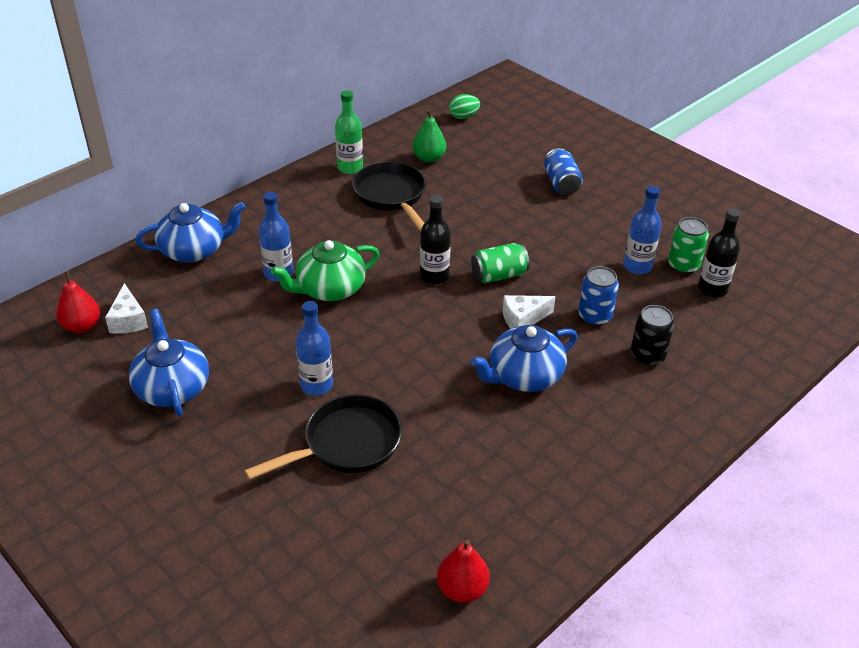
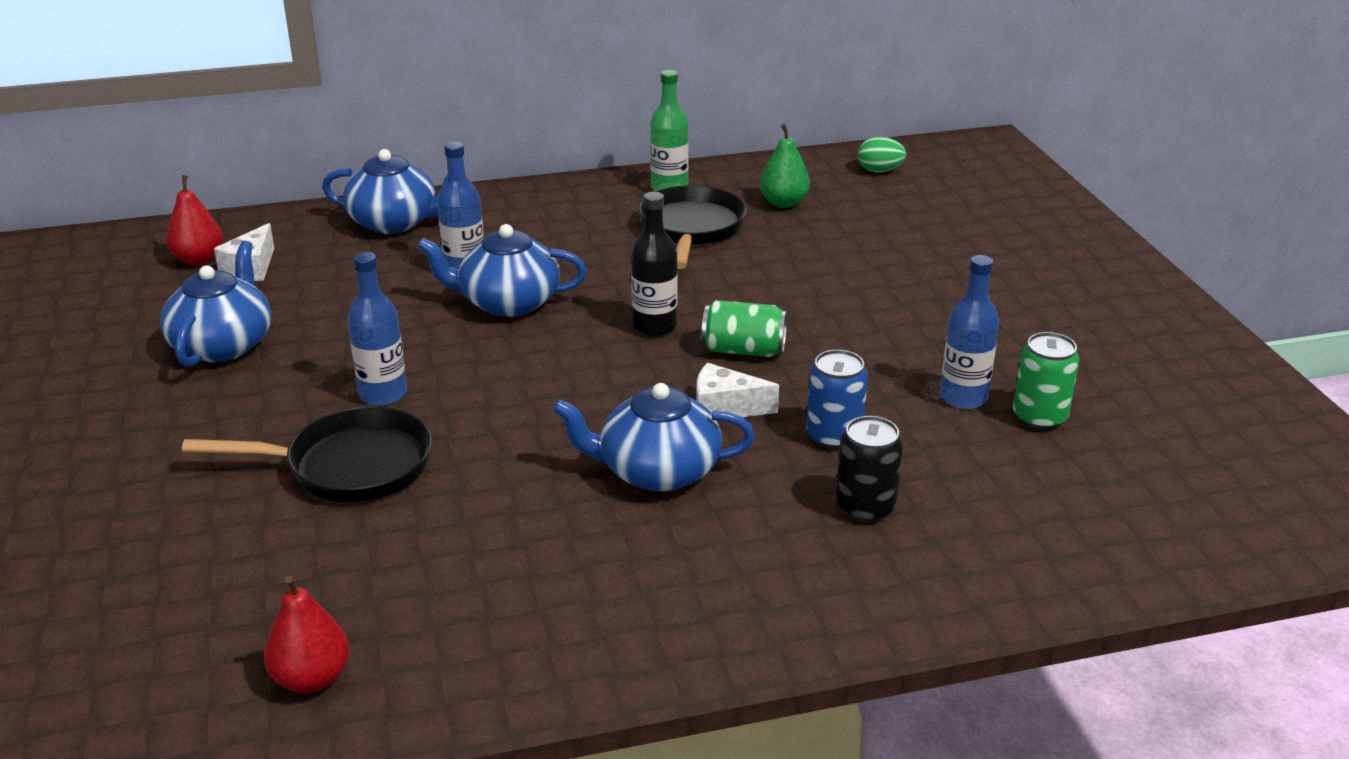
camera: 30 degrees right, 10 degrees down
(329, 289) = (508, 302): green teapot -> blue teapot
(561, 183) = (945, 274): blue can -> none
(712, 289) = (1058, 459): black bottle -> none

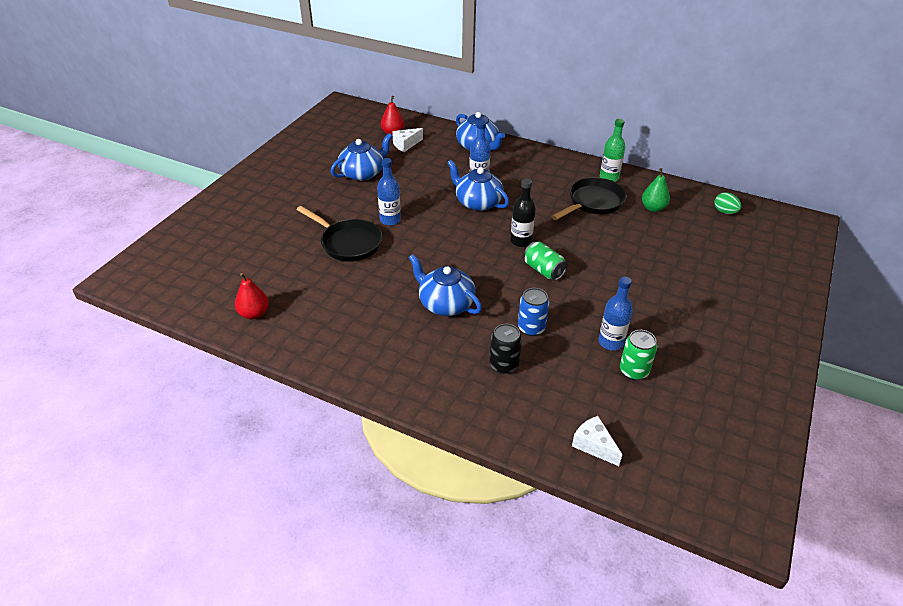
camera: 40 degrees right, 10 degrees up
(725, 408) = (503, 291): white cheese -> white cheese (594, 445)

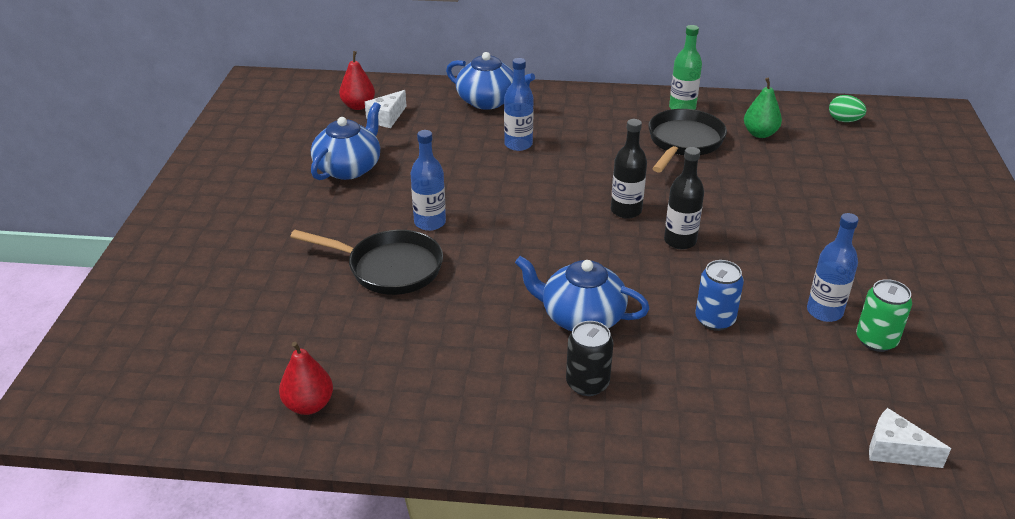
camera: 20 degrees left, 5 degrees down
(477, 202) = (536, 173): blue teapot -> none
(504, 365) = (713, 378): black can -> black can (587, 383)
(543, 270) = (680, 241): green can -> black bottle

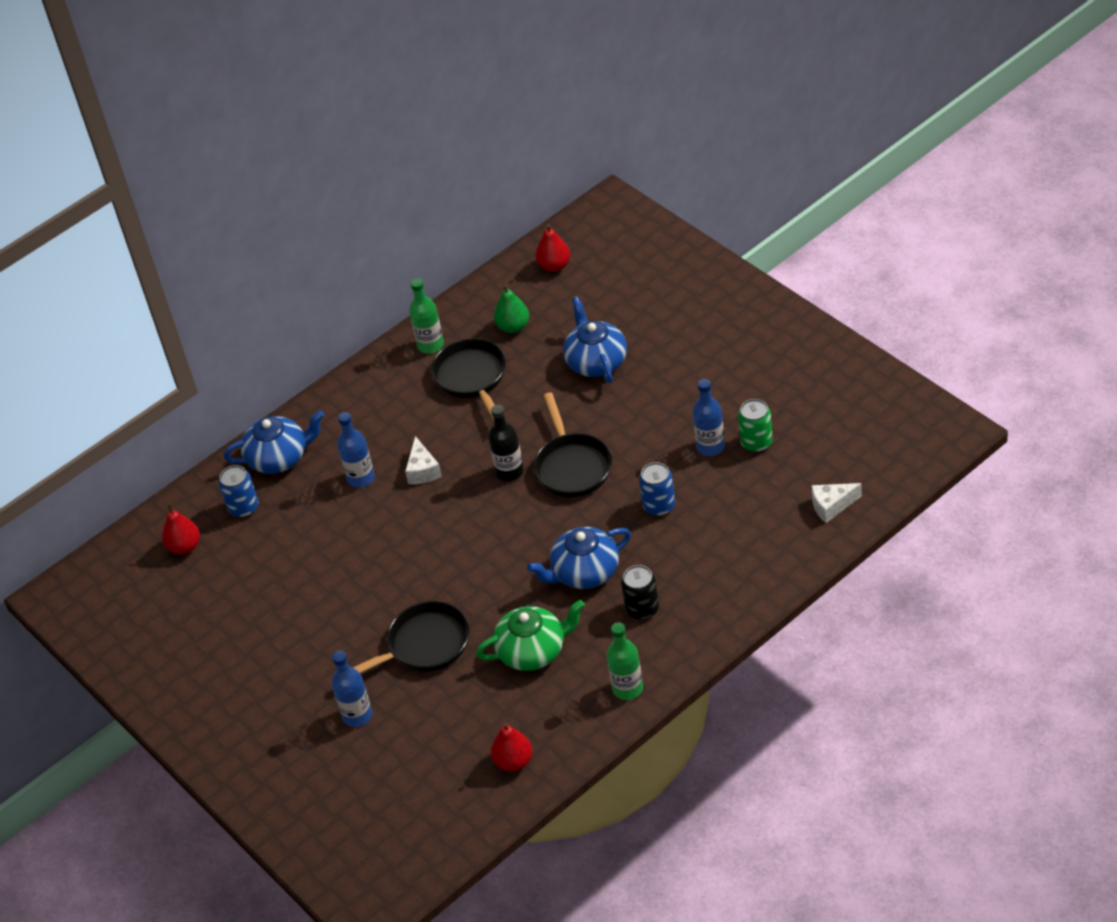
camera: 40 degrees left, 10 degrees up
(349, 168) = (271, 602): blue teapot -> blue teapot (596, 361)
(387, 118) = (225, 538): white cheese -> white cheese (423, 470)
(424, 111) = (243, 508): none -> blue can
(430, 222) = (397, 592): blue bottle -> blue bottle (357, 715)
(455, 338) = (533, 651): none -> green teapot
(480, 435) = (627, 688): none -> green bottle
(680, 241) = (572, 466): black bottle -> black pan
(844, 120) = (554, 266): green egg -> red pear

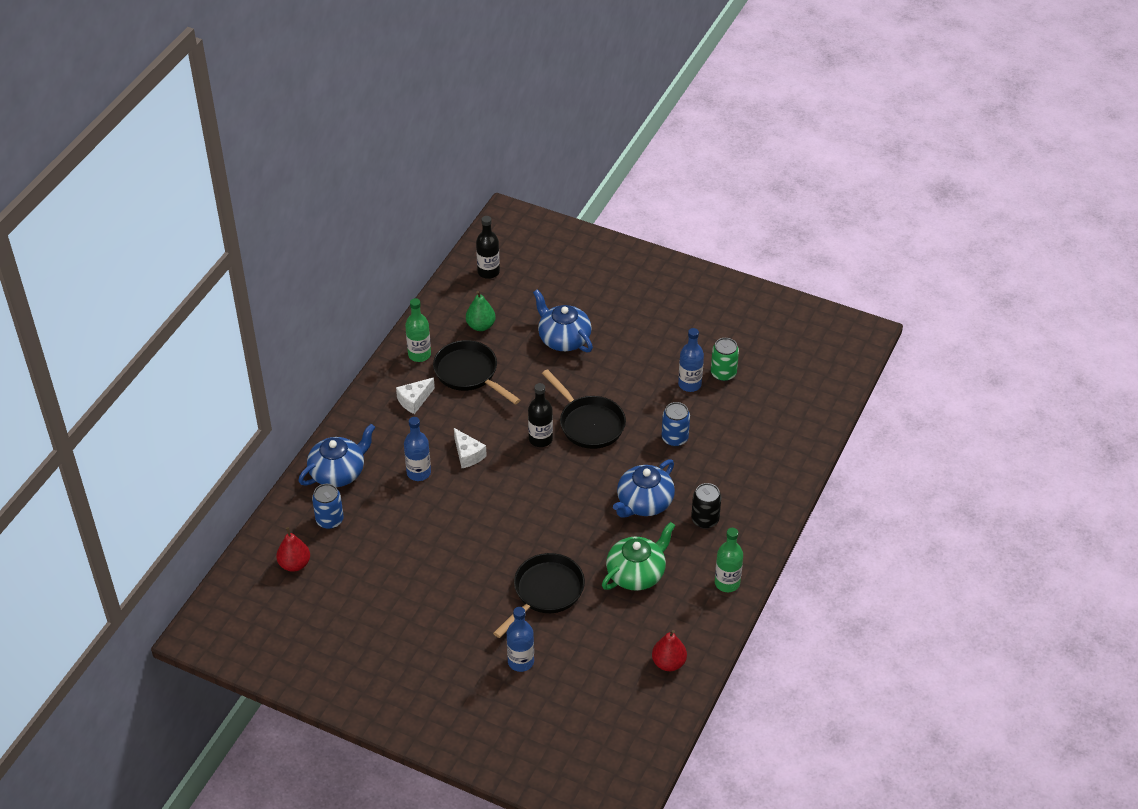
camera: 30 degrees left, 0 degrees up
(554, 266) = (488, 272): red pear -> black bottle
(832, 506) = (806, 408): white cheese -> white cheese (414, 400)

